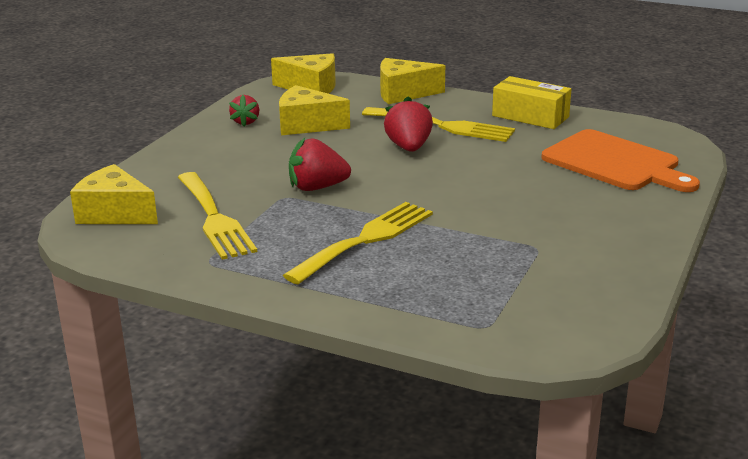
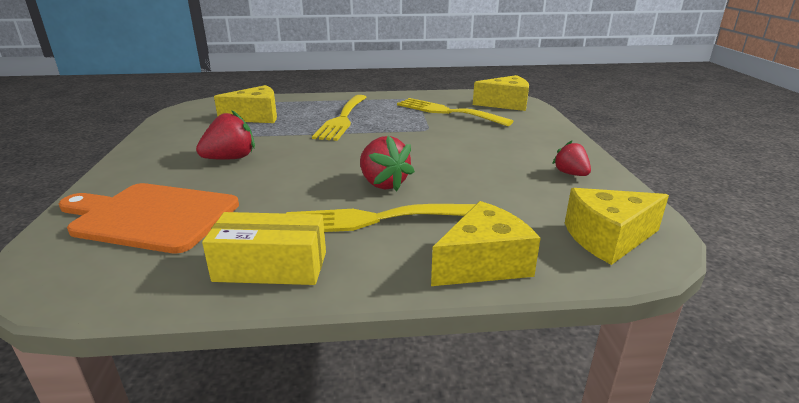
camera: 150 degrees right, 0 degrees up
(306, 125) = (512, 184): yellow cheese -> yellow cheese (256, 117)
(317, 188) = (414, 137): red strawberry -> red strawberry (230, 158)

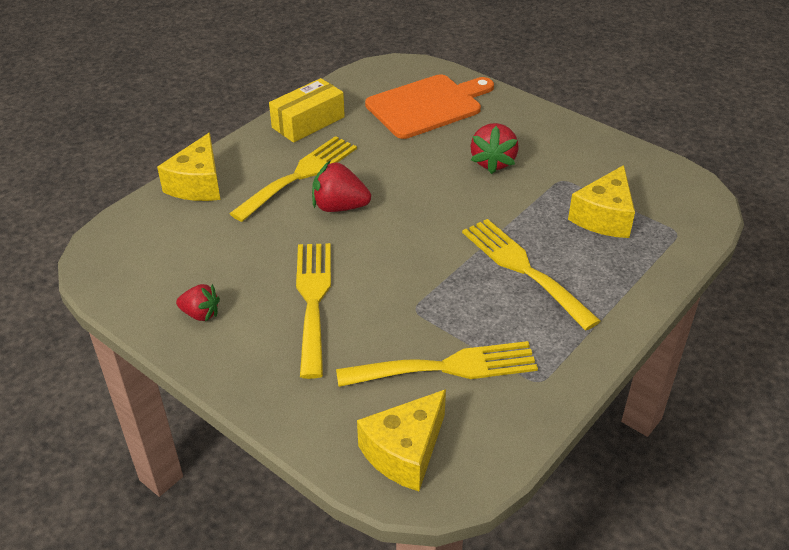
camera: 135 degrees right, 15 degrees up
(481, 151) = (313, 300): none -> yellow fork
(608, 238) = (131, 247): yellow cheese -> none

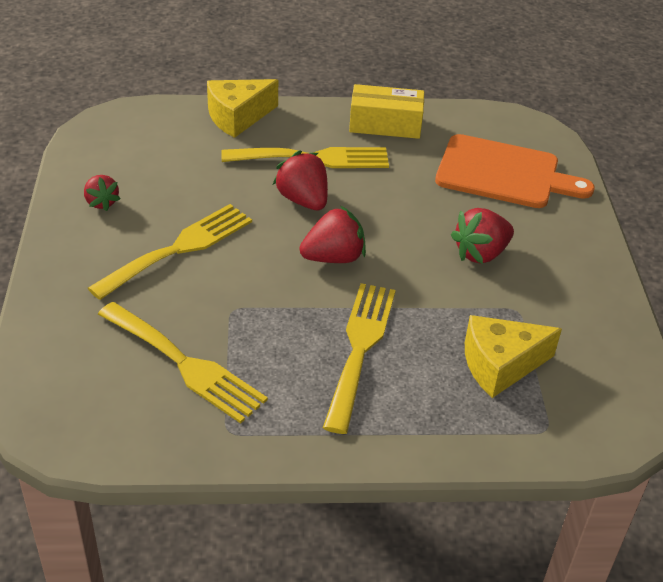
camera: 45 degrees right, 0 degrees up
(405, 452) = (68, 391): yellow cheese -> none
(419, 228) = (333, 258): none -> red strawberry

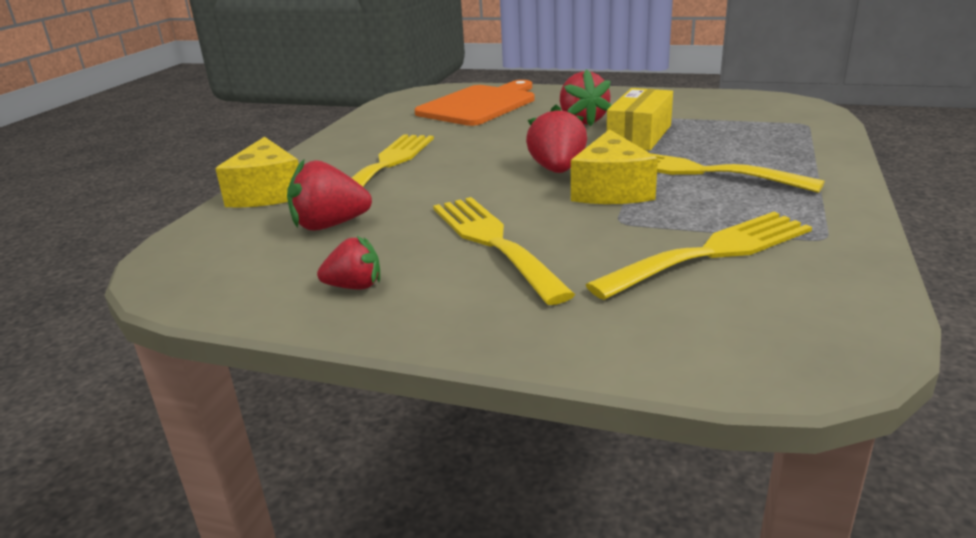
camera: 65 degrees left, 15 degrees down
(303, 200) = (454, 175): red strawberry -> red strawberry (329, 225)
(385, 125) = (364, 134): yellow box -> yellow box (639, 136)
(500, 365) = (729, 128): yellow cheese -> yellow cheese (611, 190)

